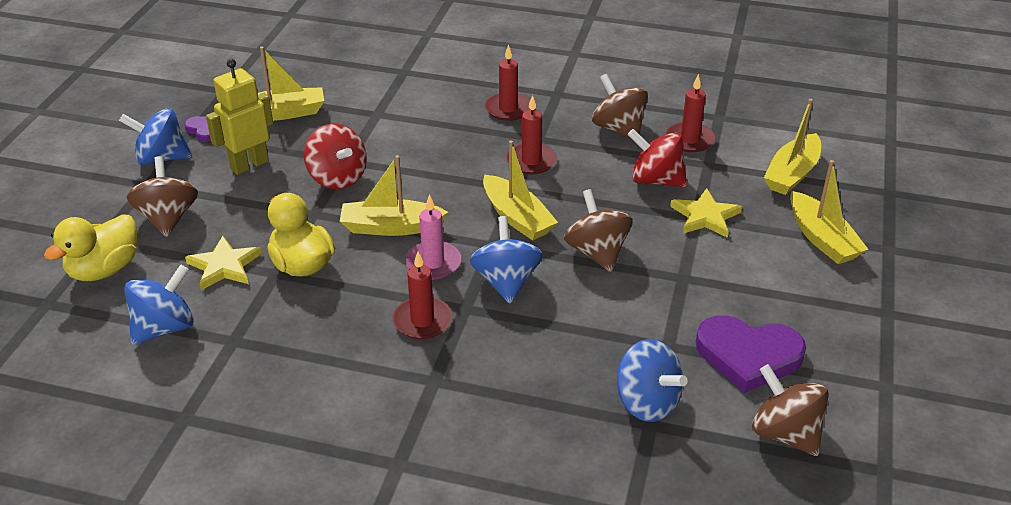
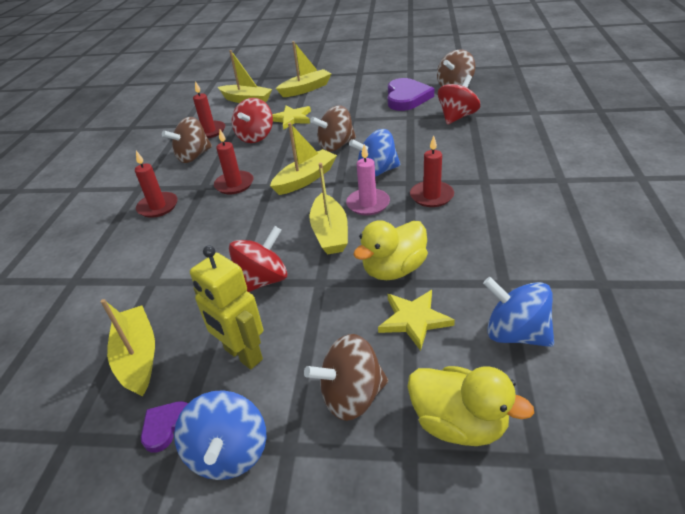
camera: 95 degrees left, 0 degrees up
(646, 402) = (457, 117): blue spinning top -> red spinning top

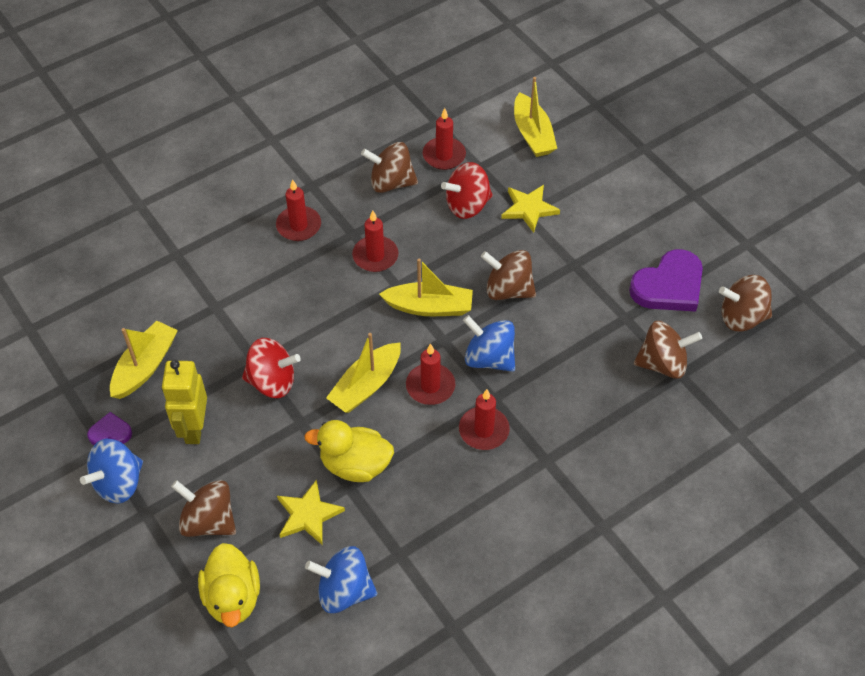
camera: 45 degrees right, 15 degrees up
(306, 89) = (606, 171): yellow boat -> none
(368, 204) = (430, 386): pink candle -> red candle
(457, 117) = (662, 363): red spinning top -> brown spinning top
(515, 333) = (344, 591): blue spinning top -> blue spinning top turned 75 degrees counterclockwise

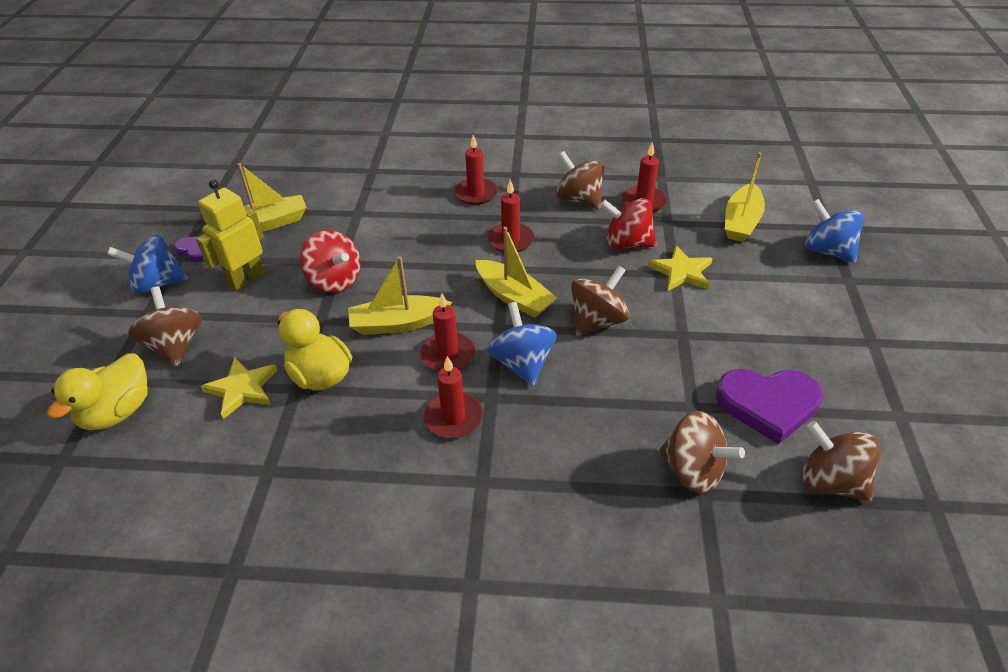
camera: 40 degrees right, 10 degrees down
(344, 591) = (193, 467): blue spinning top -> blue spinning top (827, 251)
(508, 290) = (597, 321): brown spinning top -> brown spinning top turned 75 degrees clockwise

